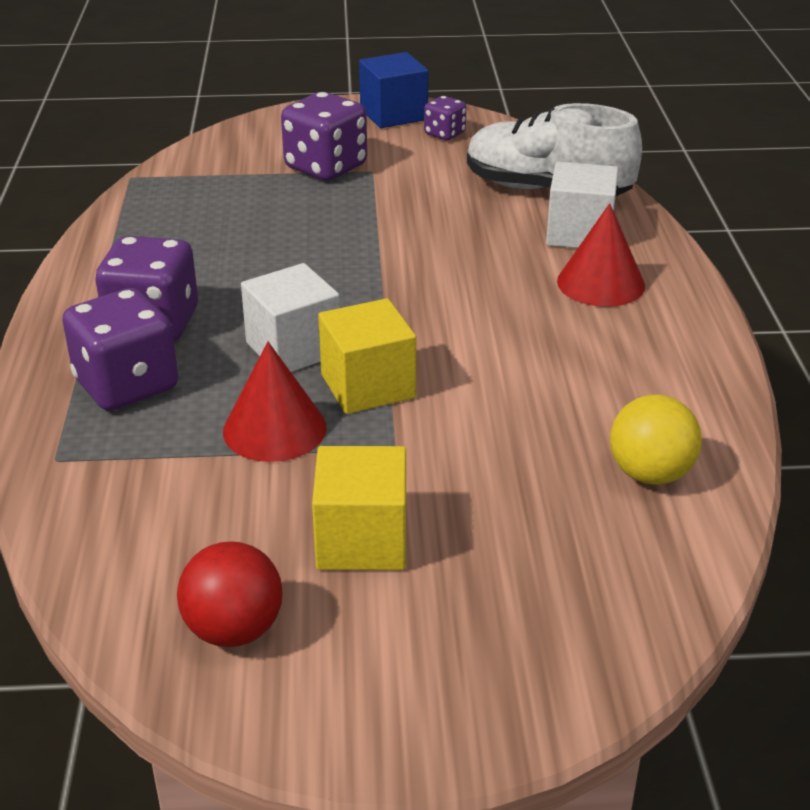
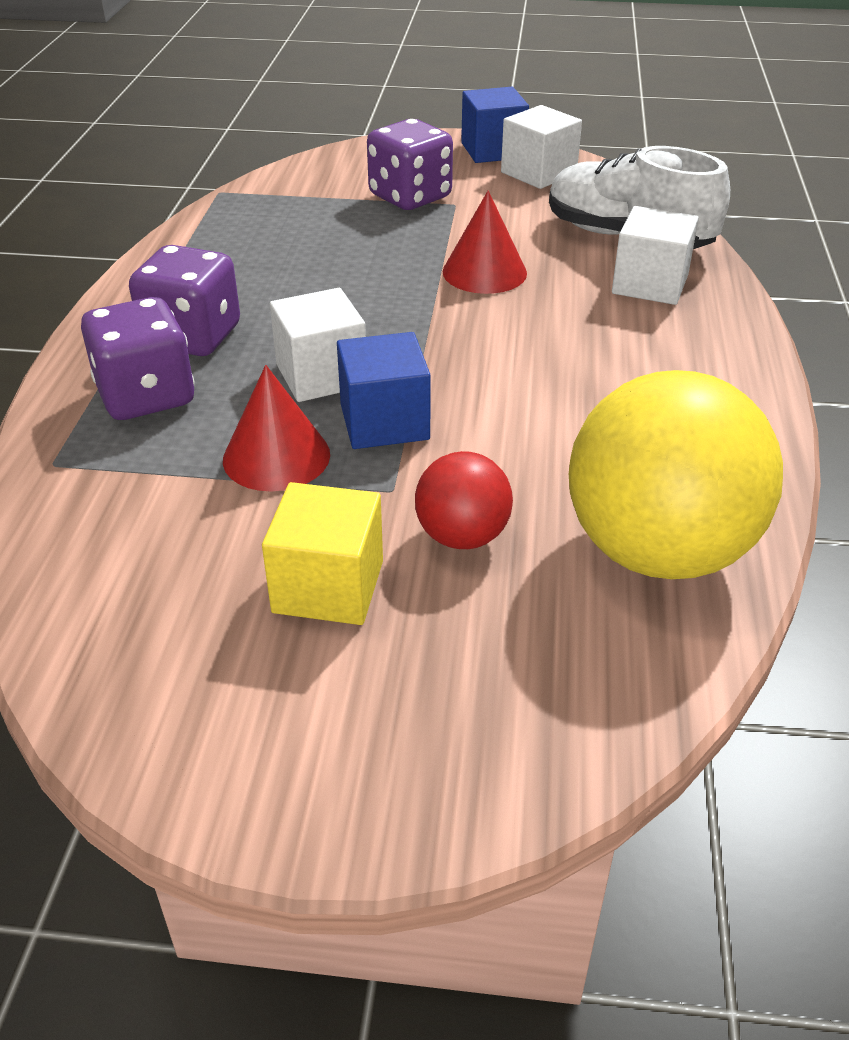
camera: 10 degrees right, 5 degrees up
(234, 630) = (166, 668): red ball -> red ball (462, 536)
(367, 386) = (384, 422): yellow cube -> blue cube
(444, 134) = (538, 173): purple dice -> white cube
(601, 283) = (659, 338): red cone -> red cone (484, 272)
(650, 474) = (658, 551): yellow ball -> yellow ball, size x2.02

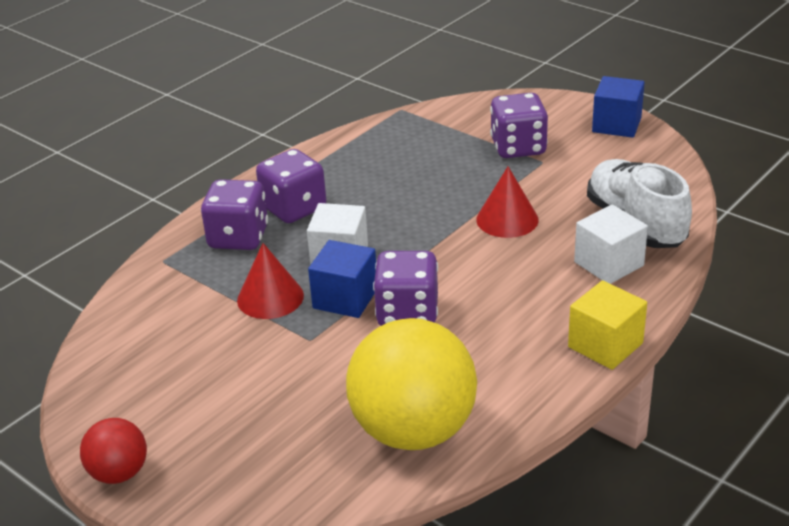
camera: 35 degrees right, 5 degrees down
(328, 586) = (229, 378): yellow cube -> yellow cube (605, 345)
(462, 536) = (319, 379): red ball -> red ball (119, 473)
(486, 412) = (407, 313): none -> purple dice
(538, 173) = (629, 153): white cube -> none

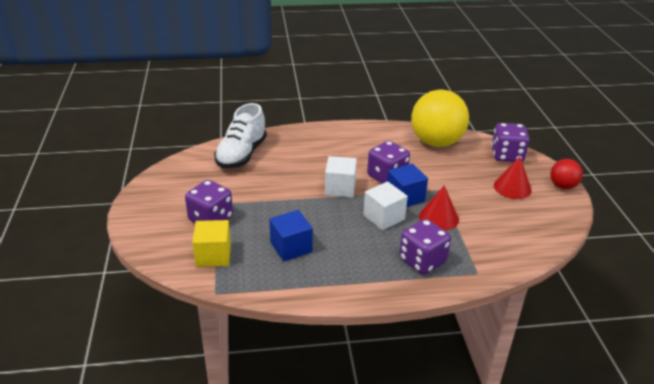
camera: 140 degrees left, 0 degrees up
(294, 208) = (373, 260): purple dice -> purple dice (507, 155)
(507, 219) = (285, 187): red cone -> red cone (512, 187)
(605, 345) = (333, 128): yellow cube -> yellow cube (213, 255)
(609, 264) = (282, 148): white cube -> white cube (340, 188)
(616, 125) = (146, 199): blue cube -> blue cube (291, 247)

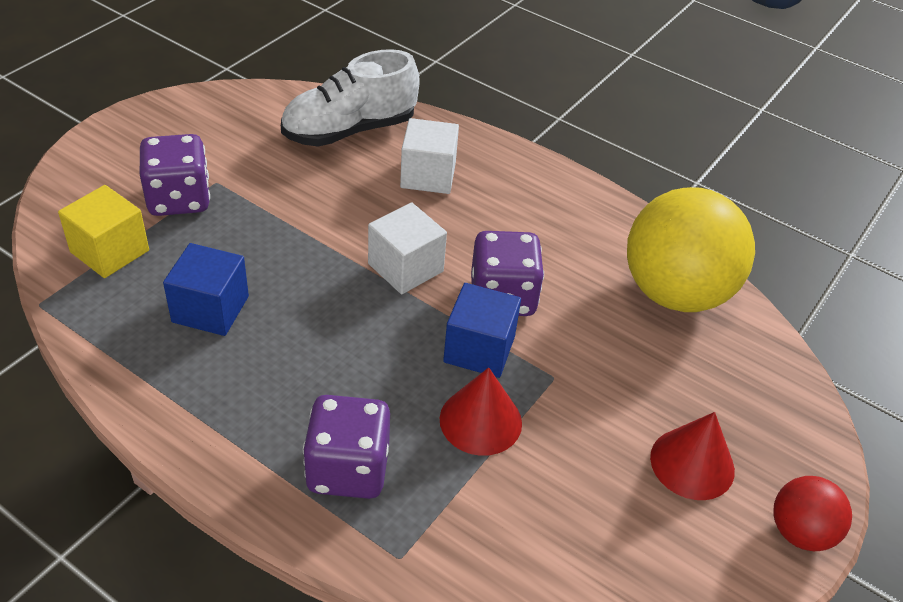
camera: 40 degrees right, 10 degrees up
(384, 217) = (398, 357): white cube -> white cube (428, 175)
(507, 155) = (774, 400): purple dice -> none

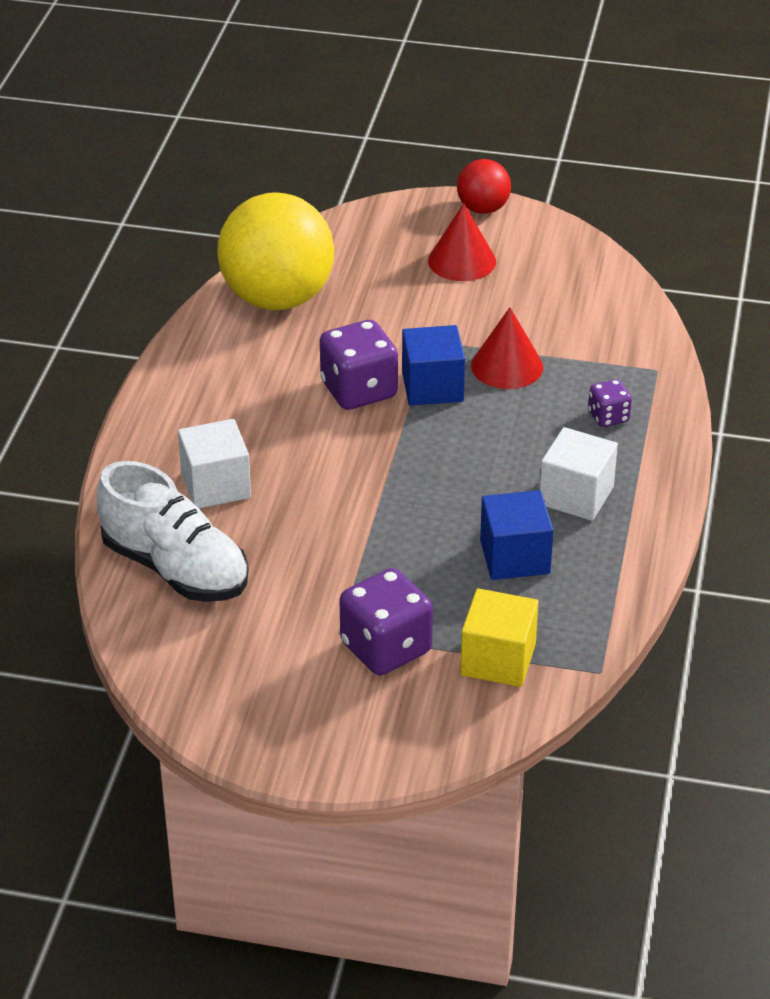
camera: 110 degrees left, 5 degrees down
(348, 469) = (608, 417): purple dice -> purple dice, size x0.53
(405, 267) = (366, 457): white cube -> white cube (576, 495)

